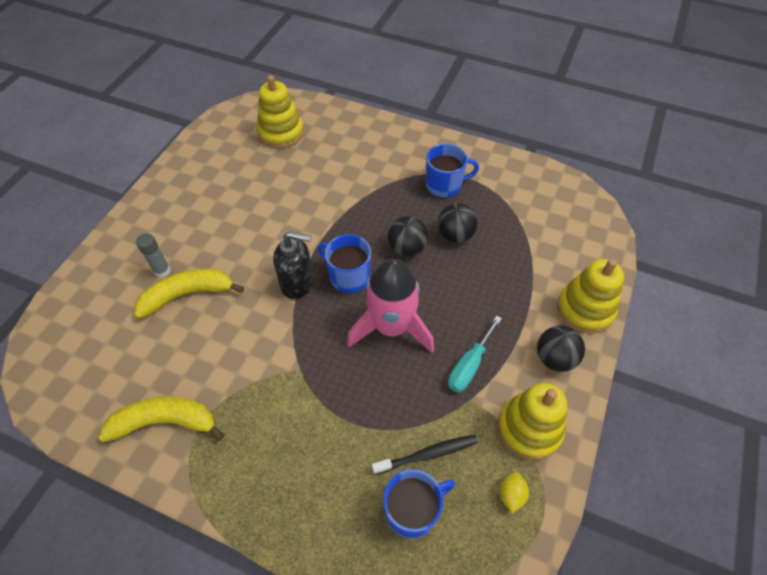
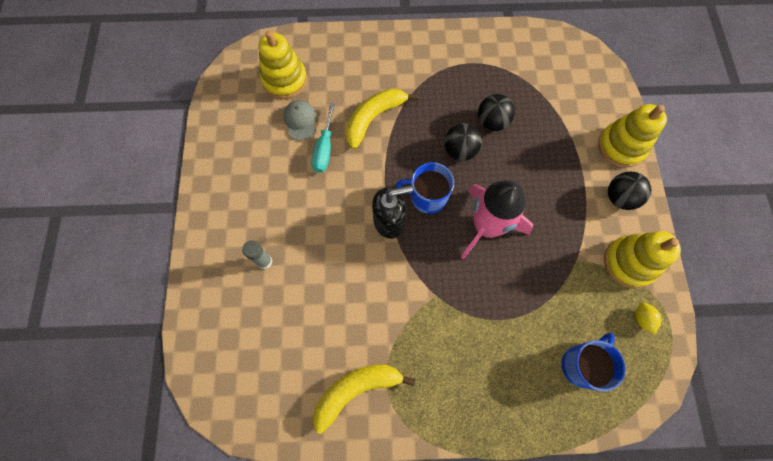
camera: 25 degrees left, 15 degrees up
(187, 294) = (301, 273): yellow banana -> yellow banana (373, 118)
(273, 169) = (300, 121): none -> grey cap
(427, 454) = (569, 317): black toothbrush -> none
(444, 185) = (458, 77): blue mug -> none
(469, 365) = (562, 232): turquoise screwdriver -> turquoise screwdriver (324, 149)

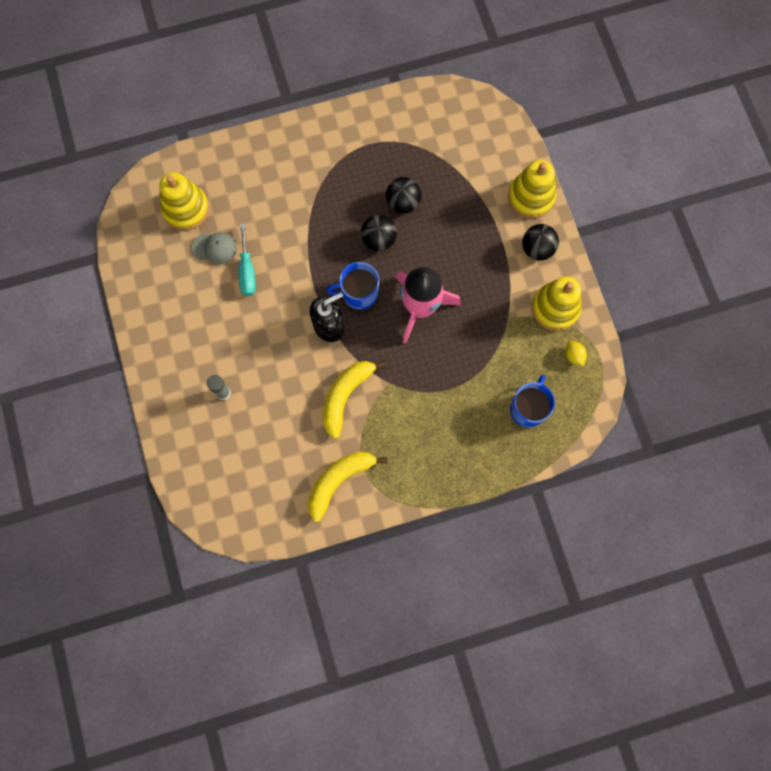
camera: 15 degrees left, 5 degrees up
(300, 121) = (215, 248): grey cap -> grey cap turned 120 degrees clockwise
(373, 118) = (287, 227): yellow banana -> yellow banana (345, 396)

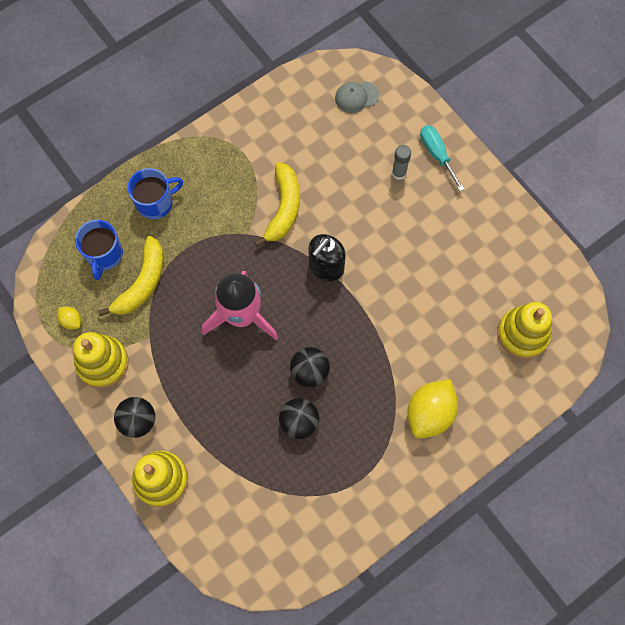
camera: 160 degrees right, 5 degrees down
(215, 248) = (473, 304): grey cap -> grey cap (356, 97)
(247, 271) = (429, 292): turquoise screwdriver -> turquoise screwdriver (437, 154)
(293, 173) = (429, 413): none -> yellow lemon
(339, 481) = (261, 135): yellow banana -> yellow banana (142, 283)
(359, 293) = (309, 309): blue mug -> blue mug (155, 203)

